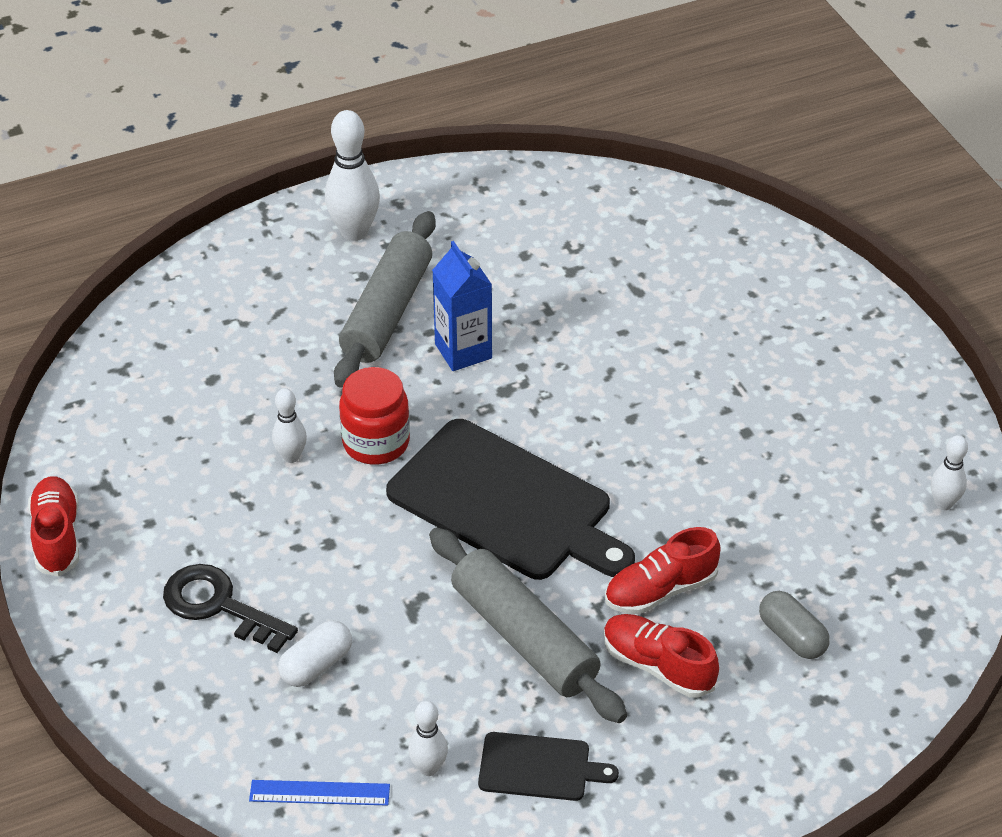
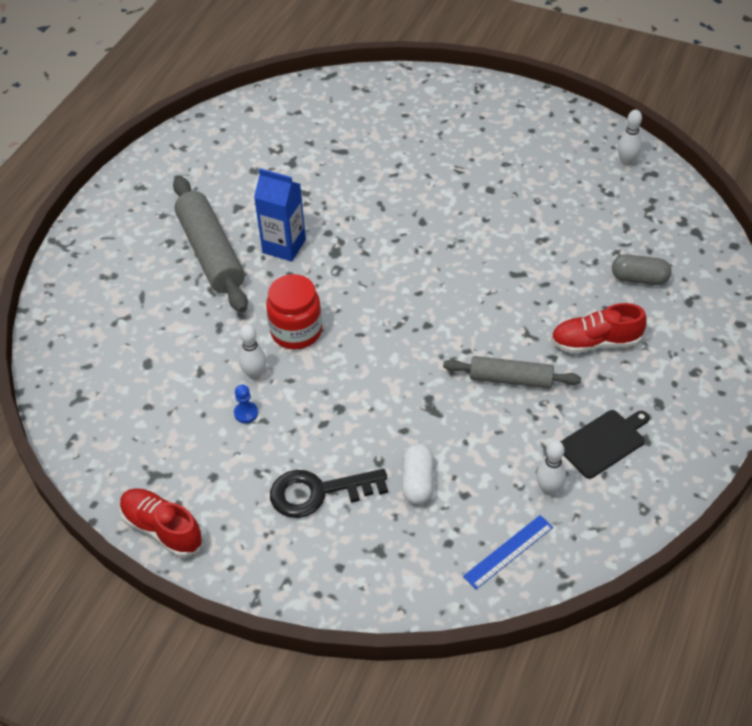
camera: 40 degrees left, 5 degrees up
(242, 486) = (246, 413): none -> blue pawn
(354, 232) = (133, 219): white bowling pin -> none
(505, 504) = (412, 314): black cutting board -> none
(524, 637) = (510, 379): grey rolling pin -> grey rolling pin, size x0.62
(660, 590) = (548, 302): red shoe -> none

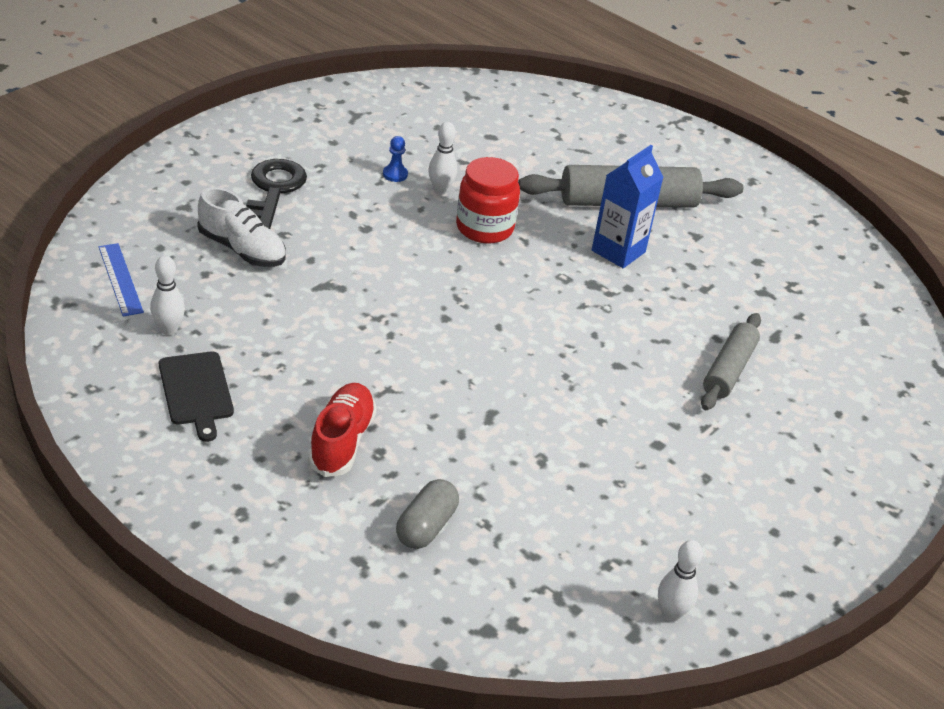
camera: 100 degrees right, 10 degrees down
(162, 529) = (295, 107): red shoe -> none
(417, 482) = (242, 249): white capsule -> white shoe
(510, 379) = (329, 353): grey rolling pin -> grey rolling pin (728, 370)

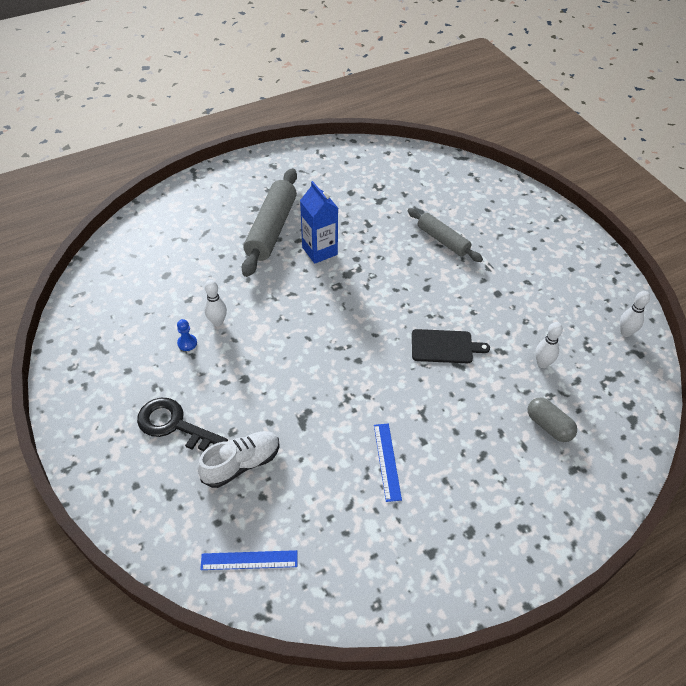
camera: 65 degrees left, 10 degrees up
(168, 330) = (322, 536): white bowling pin -> white bowling pin (542, 363)
(196, 391) = (397, 531): black cutting board -> black cutting board (444, 347)
(295, 368) = (387, 461): none -> blue ruler
(342, 441) = (466, 452): red shoe -> none
(484, 228) = (270, 310): red jar -> none

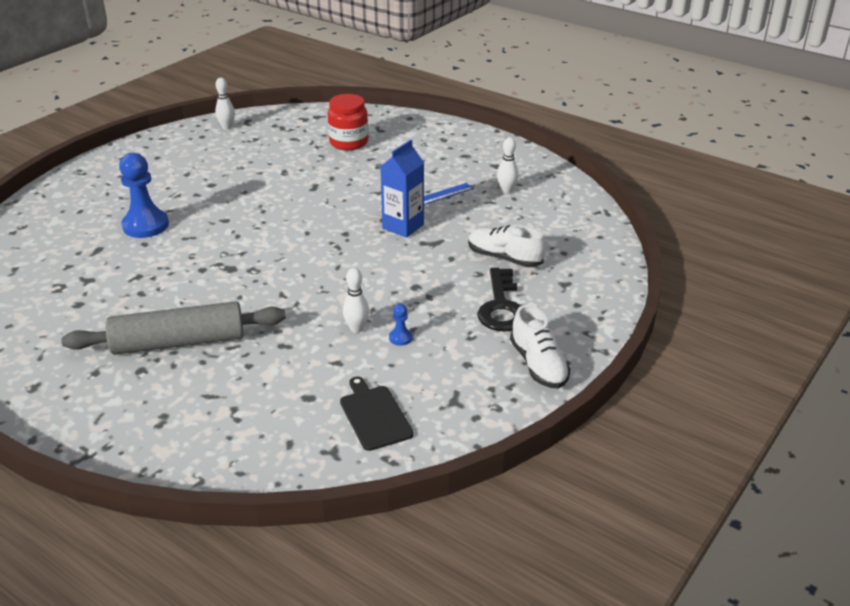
camera: 115 degrees left, 15 degrees down
(89, 414) = (538, 365): none -> white shoe
(249, 560) = (576, 229): blue ruler -> none
(319, 251) = (202, 296): blue carton -> blue carton (403, 226)
(443, 240) = (145, 225): grey rolling pin -> blue pawn
(444, 347) = (297, 196): black cutting board -> black cutting board (374, 415)
(542, 363) = (286, 153): white bowling pin -> white bowling pin (506, 191)
(549, 426) = (349, 142): grey capsule -> red jar

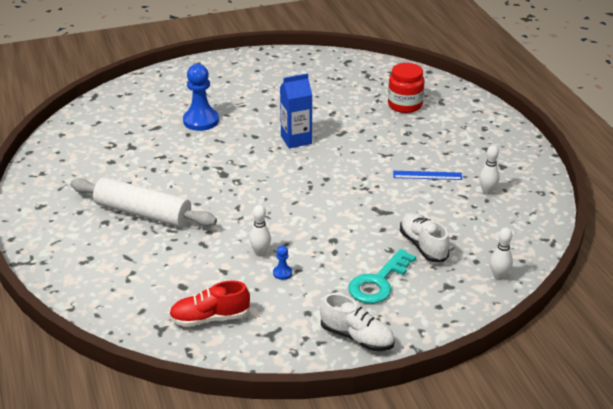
camera: 35 degrees right, 0 degrees up
(178, 342) = (143, 213): grey rolling pin -> white rolling pin
(227, 127) = (328, 62): white bowling pin -> white bowling pin (499, 276)
(374, 415) = (210, 318): black cutting board -> red shoe
(403, 226) = (373, 190): blue carton -> blue carton (296, 140)
(501, 306) = (378, 282): black key -> turquoise key
(538, 365) = (357, 337): white shoe -> white shoe turned 75 degrees counterclockwise

